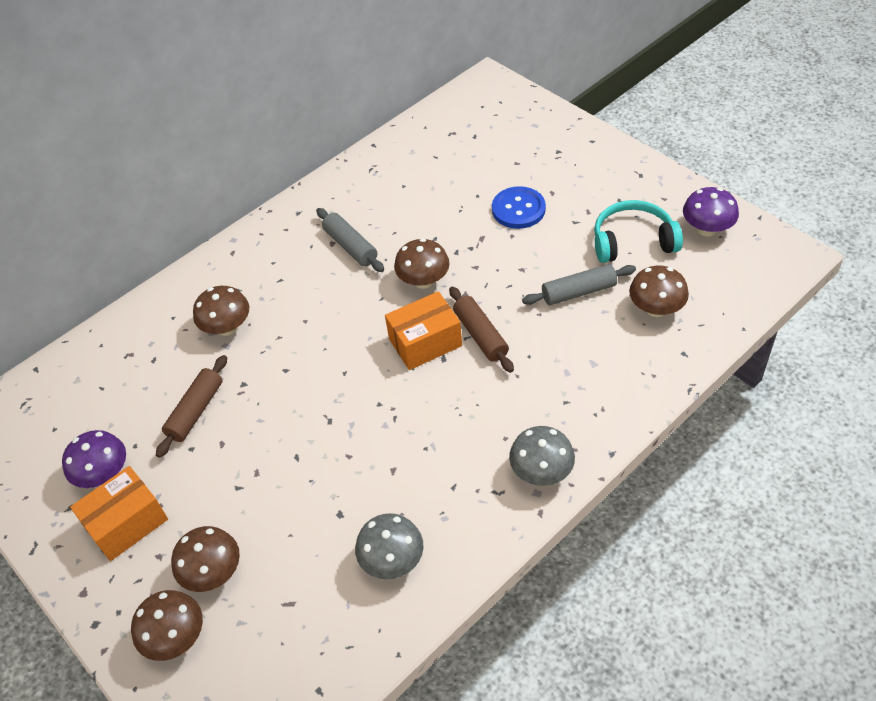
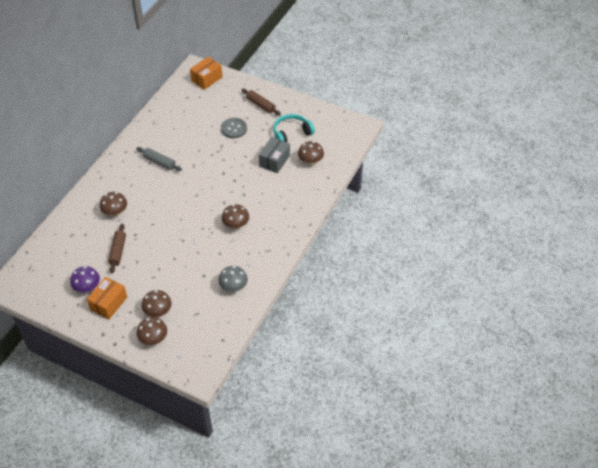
camera: 25 degrees left, 0 degrees up
(423, 281) = (201, 171): brown mushroom -> brown mushroom (236, 225)
(425, 342) = (213, 198): orange box -> orange box (206, 79)
(480, 335) = (237, 189): brown rolling pin -> brown rolling pin (260, 105)
(518, 209) = (234, 129): blue button -> grey button
(541, 472) = (283, 238): grey mushroom -> none
(578, 292) = (274, 161): grey rolling pin -> grey box
(707, 229) = (322, 121): purple mushroom -> none

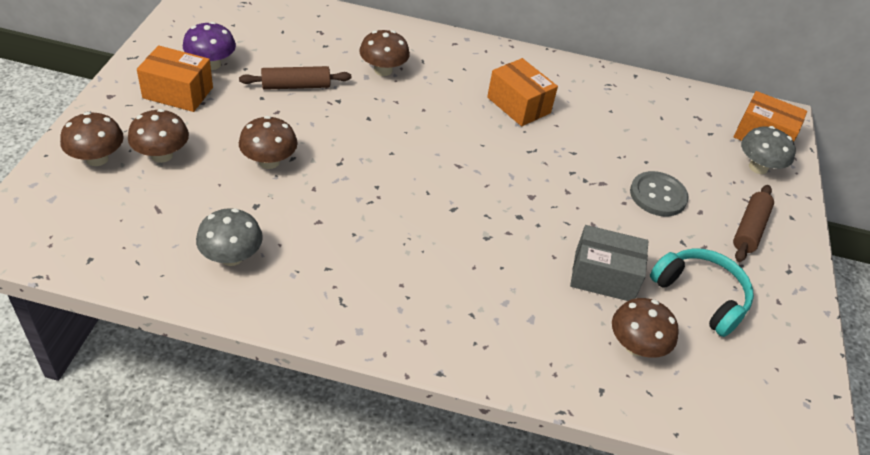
camera: 70 degrees right, 5 degrees down
(159, 162) = (518, 105): grey rolling pin -> orange box
(225, 88) = (758, 167): none -> grey mushroom
(236, 225) = (400, 236): brown mushroom -> brown mushroom (269, 161)

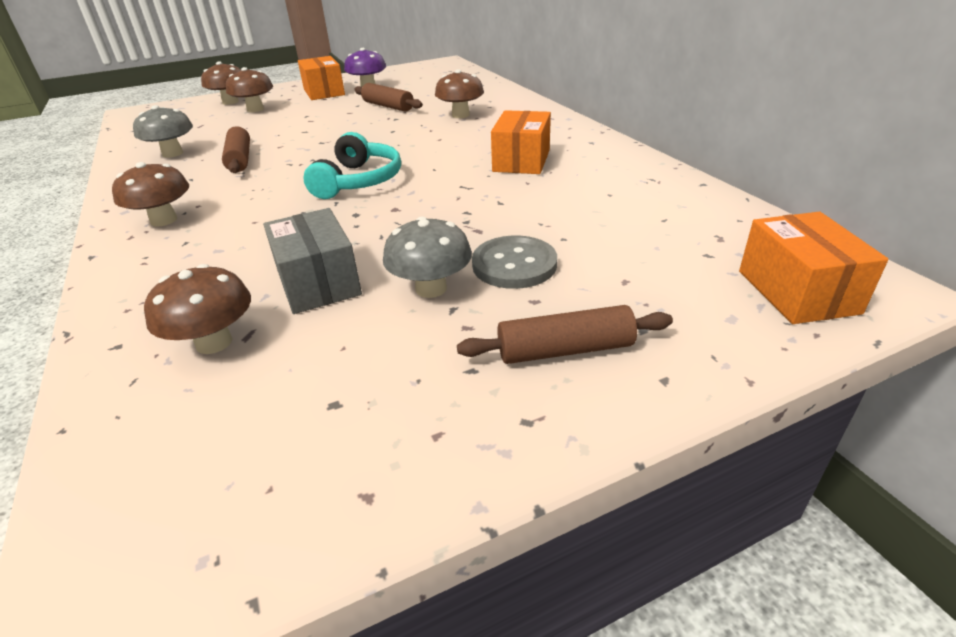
camera: 60 degrees right, 10 degrees down
(269, 161) = (290, 128): brown mushroom -> brown mushroom (164, 220)
(316, 223) = (240, 159): none -> brown rolling pin
(701, 296) = (362, 358): turquoise headphones -> turquoise headphones (358, 181)
(758, 167) = (719, 311): grey mushroom -> grey mushroom (431, 288)

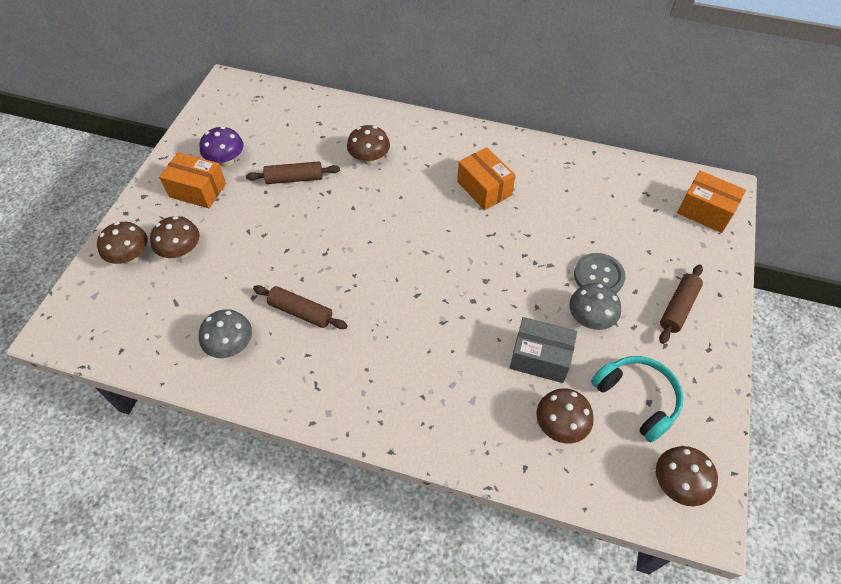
camera: 50 degrees left, 20 degrees up
(164, 220) = (372, 395): brown mushroom -> brown mushroom (677, 483)
(358, 181) = (424, 273): turquoise headphones -> turquoise headphones (637, 398)

